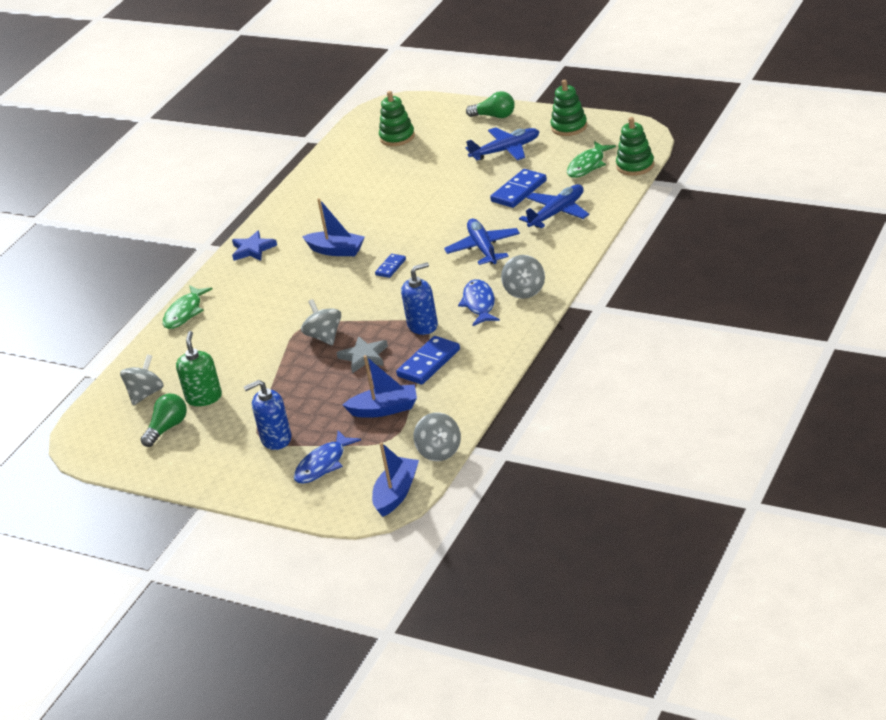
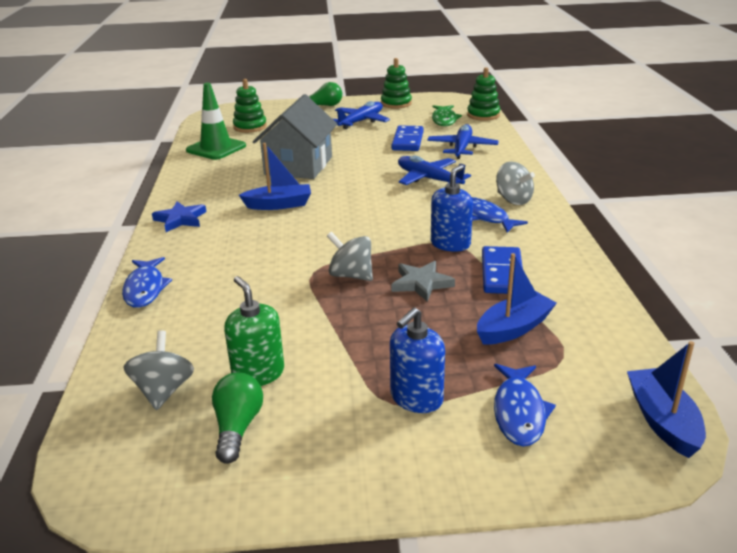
camera: 35 degrees left, 5 degrees down
(185, 313) = (145, 289): green fish -> blue fish
(343, 164) = (216, 148): none -> green traffic cone
(391, 267) = (354, 207): blue domino -> none
(392, 204) = (298, 166): none -> grey house
(439, 451) = (641, 356): grey spinning top -> none

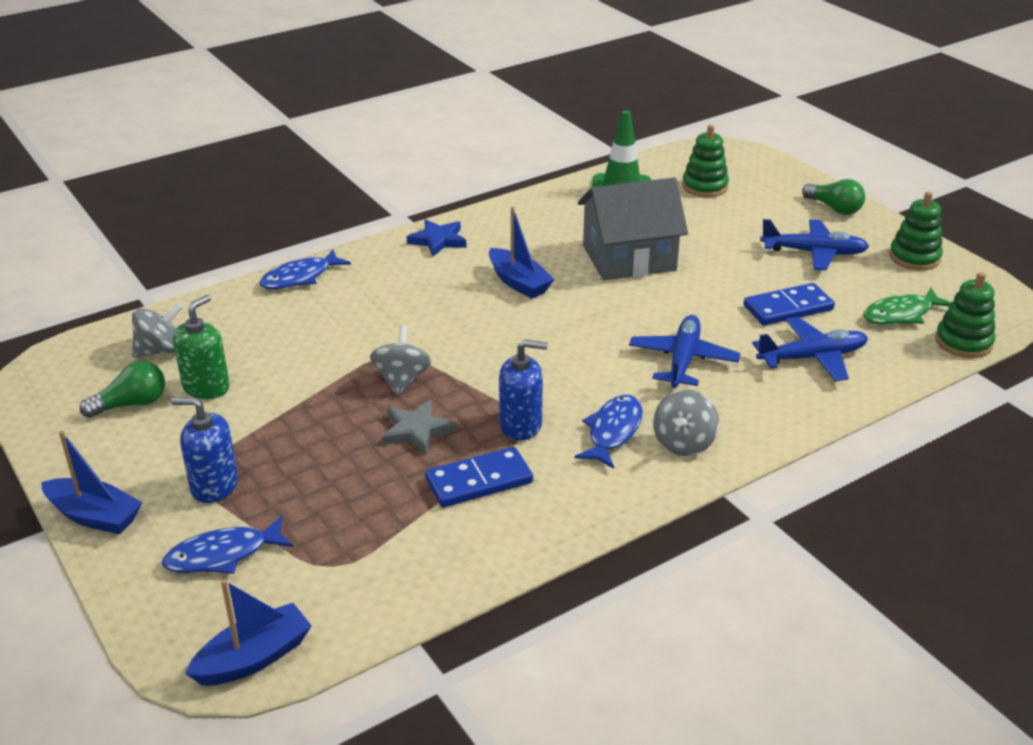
camera: 60 degrees right, 5 degrees up
(514, 328) = (367, 517): blue boat -> blue boat (94, 516)

